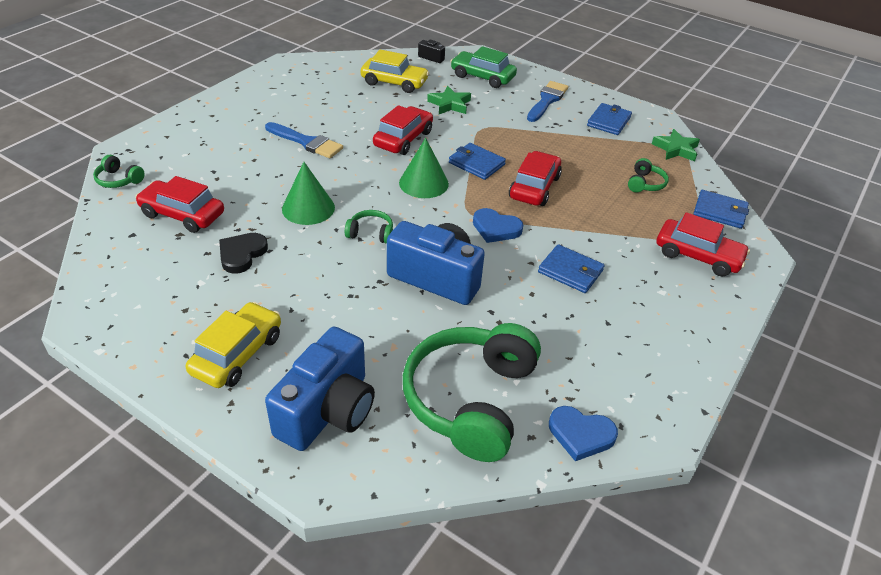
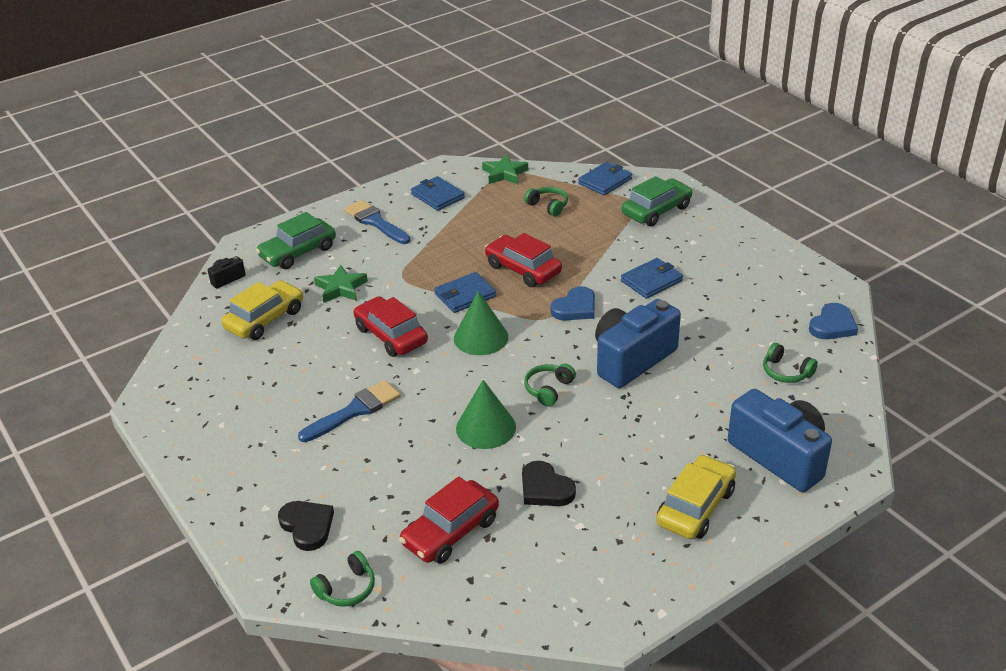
camera: 65 degrees left, 5 degrees down
(178, 150) = (307, 526): none -> black heart
(237, 354) = (695, 507): yellow car -> yellow car turned 75 degrees clockwise
(471, 400) = (786, 372): green headphones -> green headphones, size x0.41
(698, 256) = (656, 210): red car -> green car

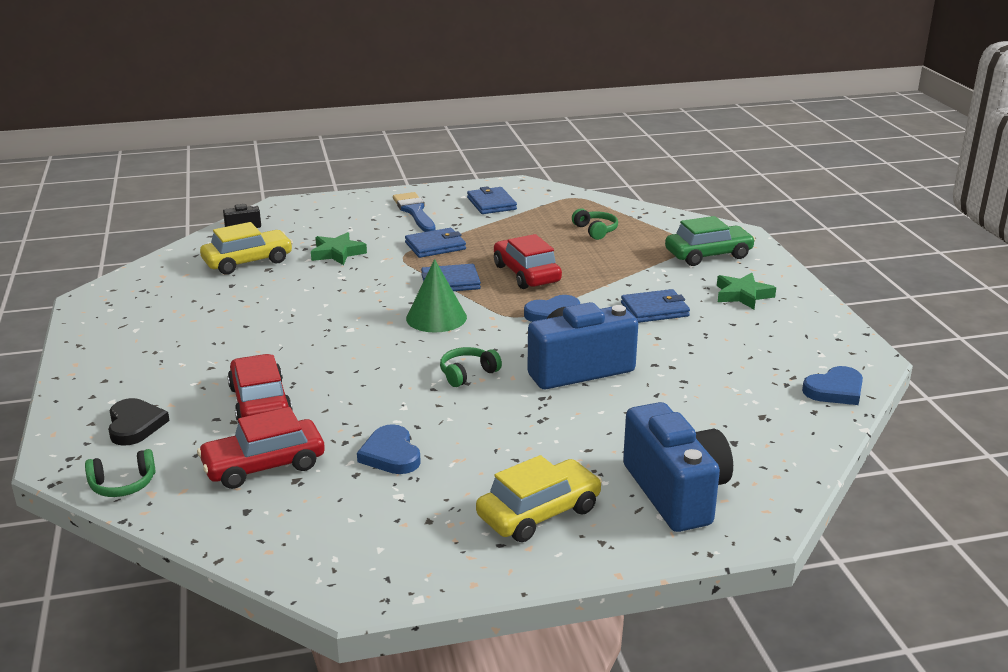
camera: 20 degrees right, 10 degrees down
(298, 252) = (323, 220): green car -> none
(355, 411) = (263, 347): blue brush -> none
(391, 335) = (350, 297): red car -> red car (260, 402)
(485, 427) = (376, 389): green cone -> none
(504, 173) = (573, 199): green star -> green star (742, 295)
(545, 488) = (391, 454): black heart -> blue heart
(605, 181) = (672, 222): blue wallet -> blue wallet (435, 246)
(786, 372) = (745, 419): green headphones -> none

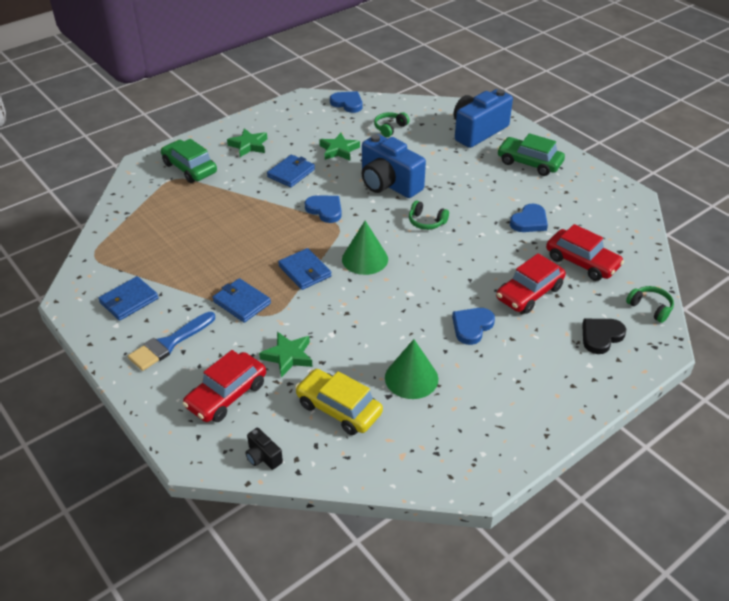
camera: 115 degrees left, 15 degrees up
(236, 300) = (411, 378): none -> green cone
(257, 349) = (472, 327): none -> blue heart
(526, 274) = (268, 239): red car -> red car (227, 395)
(539, 513) = (529, 163): yellow car -> green car
(595, 230) = (167, 227): green headphones -> green headphones (390, 128)
(654, 310) = (291, 173): blue wallet -> blue wallet turned 75 degrees clockwise
(692, 353) = (339, 150): none -> green star

